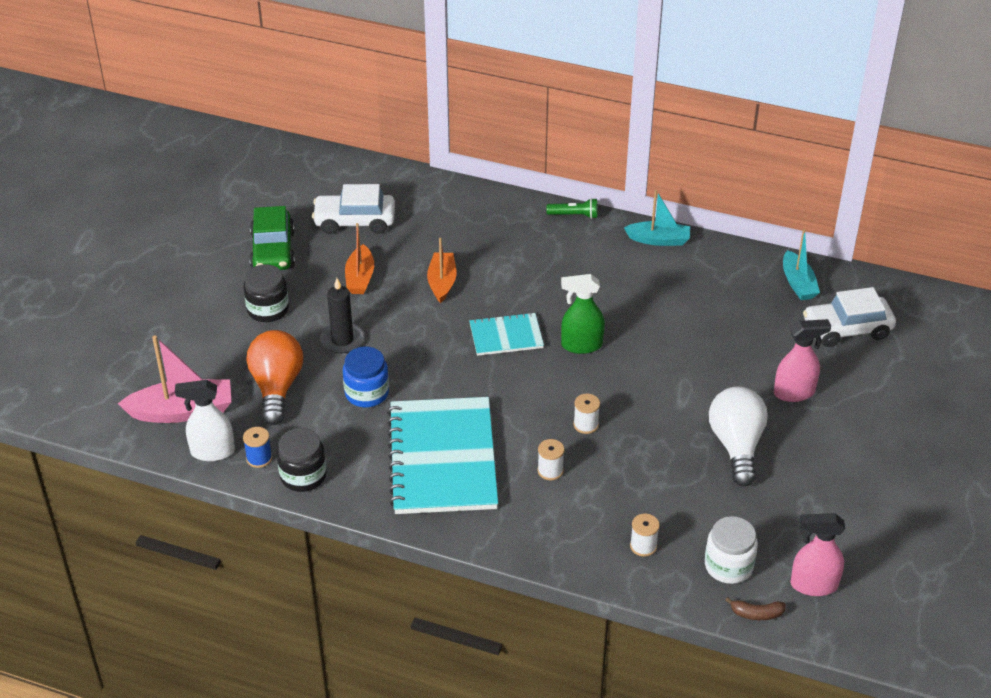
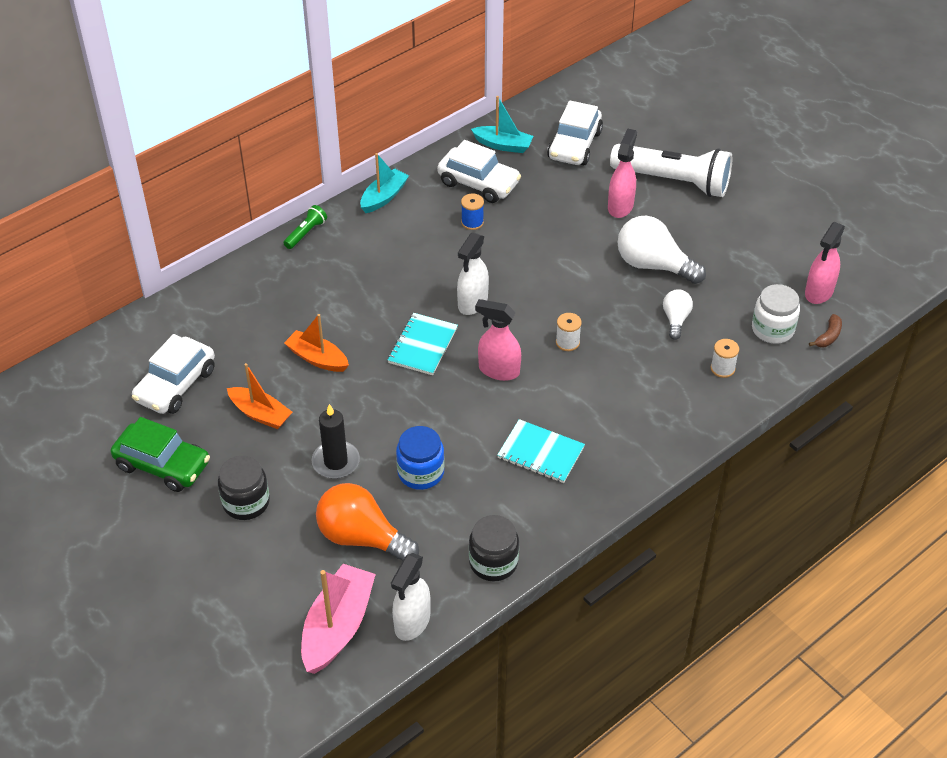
camera: 60 degrees left, 5 degrees up
(259, 458) = (447, 588): blue spool -> blue spool (472, 222)
(442, 458) = (540, 453): turquoise notebook -> turquoise notebook, size x0.51
(515, 394) = (498, 370): none -> pink spray bottle
(550, 471) = (604, 388): white spool -> none
(581, 345) = (472, 303): green spray bottle -> white spray bottle
(678, 488) = (675, 319): none -> white light bulb
(732, 288) = (478, 183): none -> white car
(867, 417) = (674, 181): none -> white flashlight

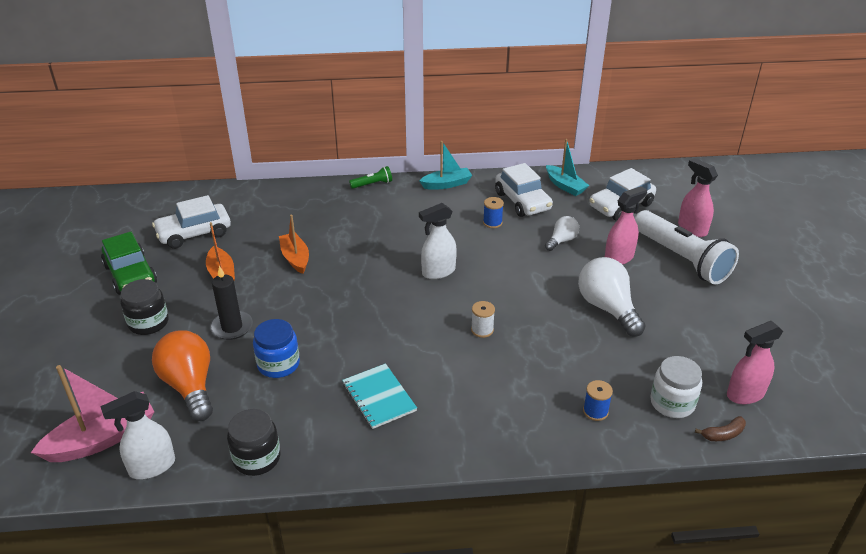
camera: 35 degrees right, 10 degrees down
(422, 345) = (373, 282): turquoise notebook -> none
(498, 370) = (409, 324): pink spray bottle -> pink spray bottle (692, 229)
(675, 319) = (589, 355): white light bulb -> white light bulb (561, 241)
(722, 368) = (595, 411): white spool -> blue spool

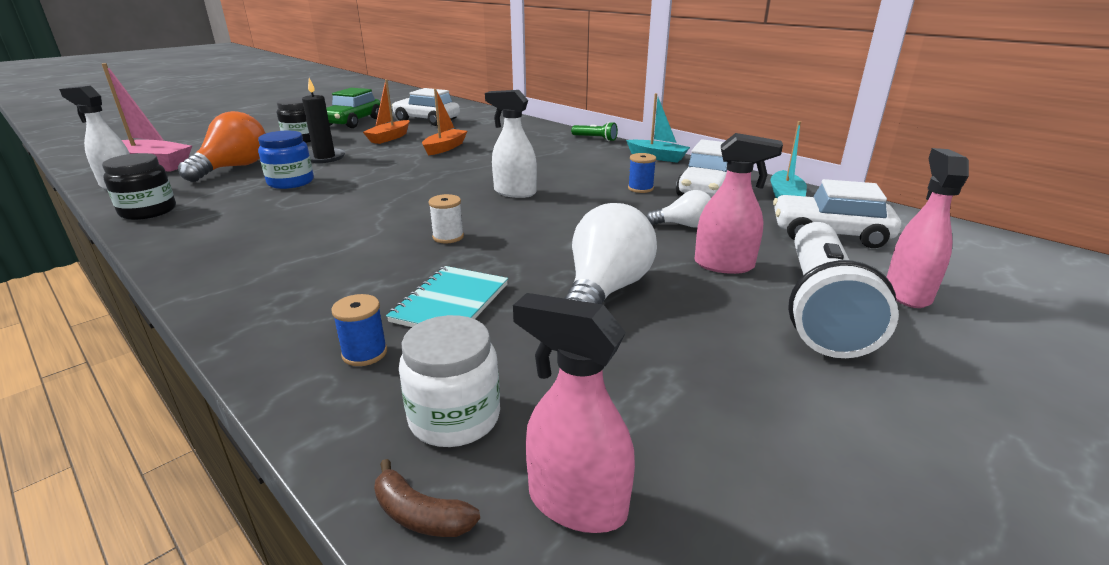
camera: 50 degrees right, 10 degrees down
(379, 397) = (277, 227): turquoise notebook -> turquoise notebook (450, 303)

